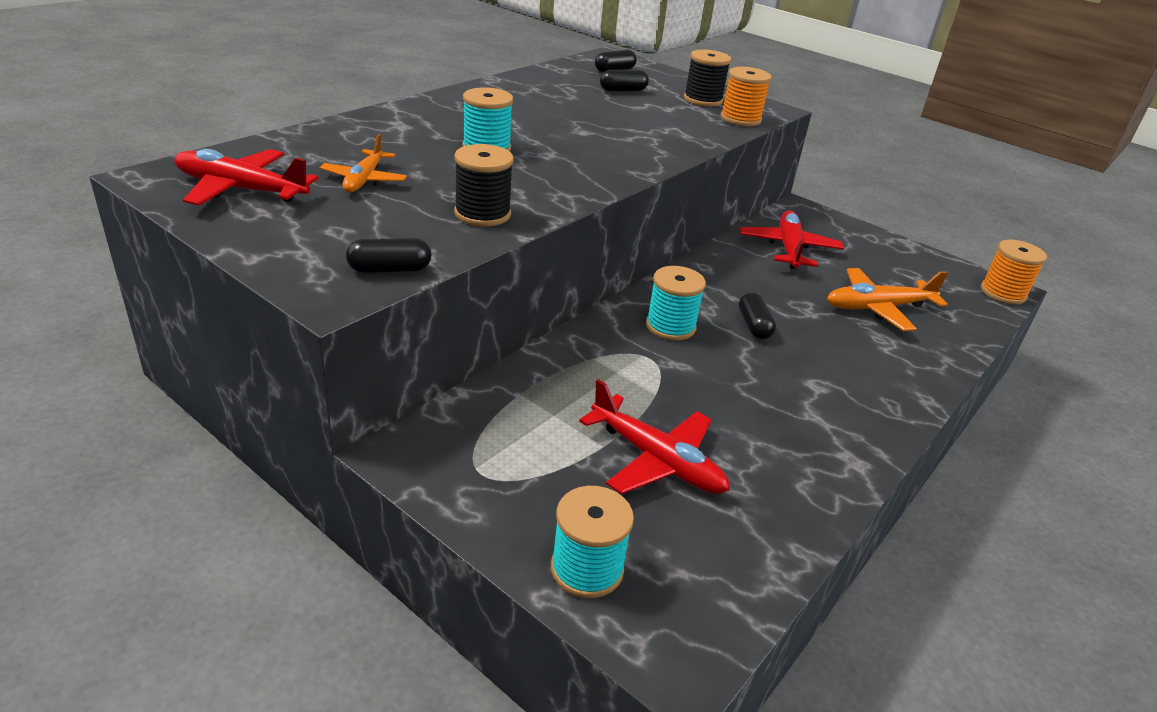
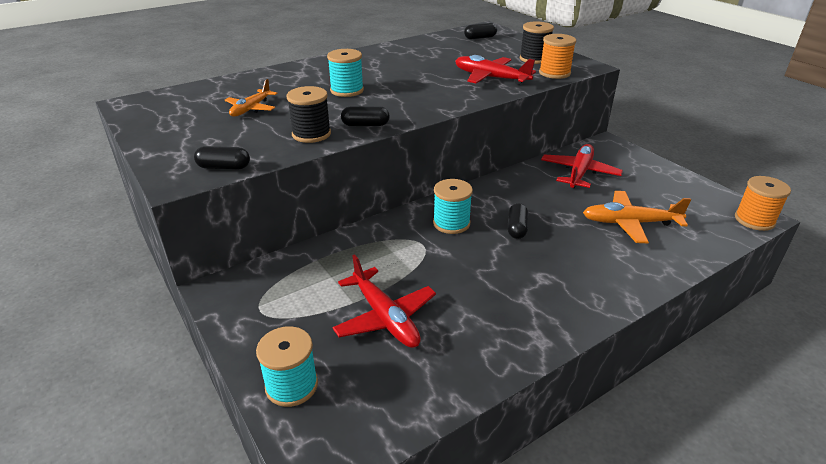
camera: 20 degrees right, 0 degrees up
(241, 190) = (172, 112): red plane -> red plane (491, 78)
(623, 90) = (476, 52): black capsule -> black capsule (365, 125)

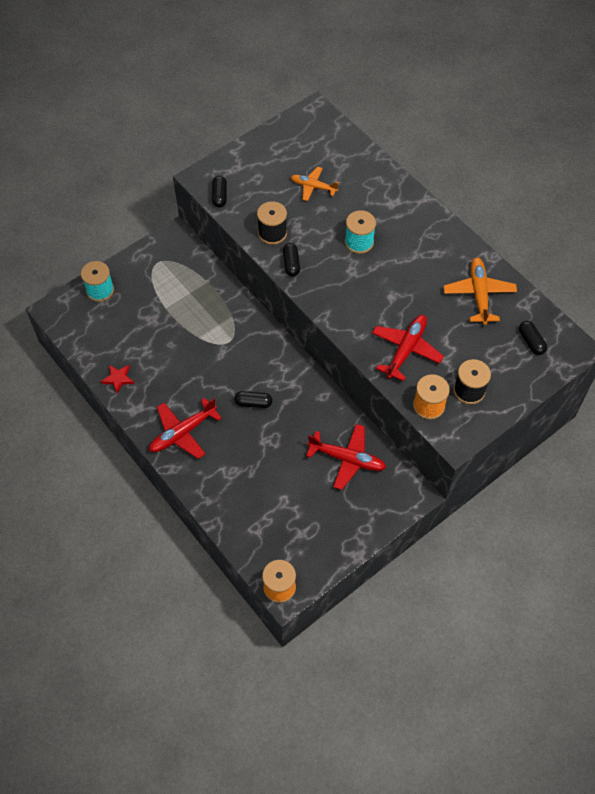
camera: 85 degrees right, 25 degrees up
(385, 317) = (152, 326): red plane -> red plane (182, 432)
(451, 223) = (257, 359): turquoise spool -> none
(483, 360) = (118, 379): none -> red star
(630, 223) = (267, 486): orange plane -> orange plane (479, 294)

